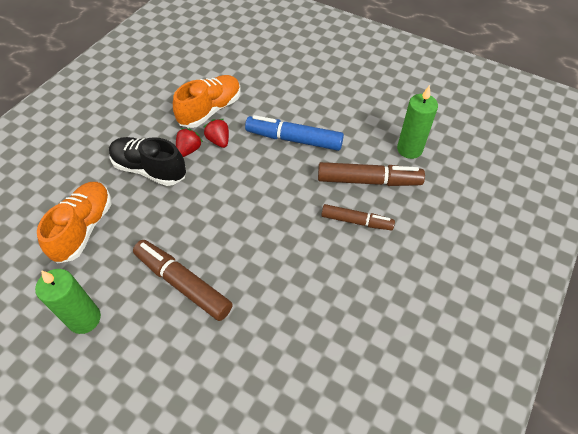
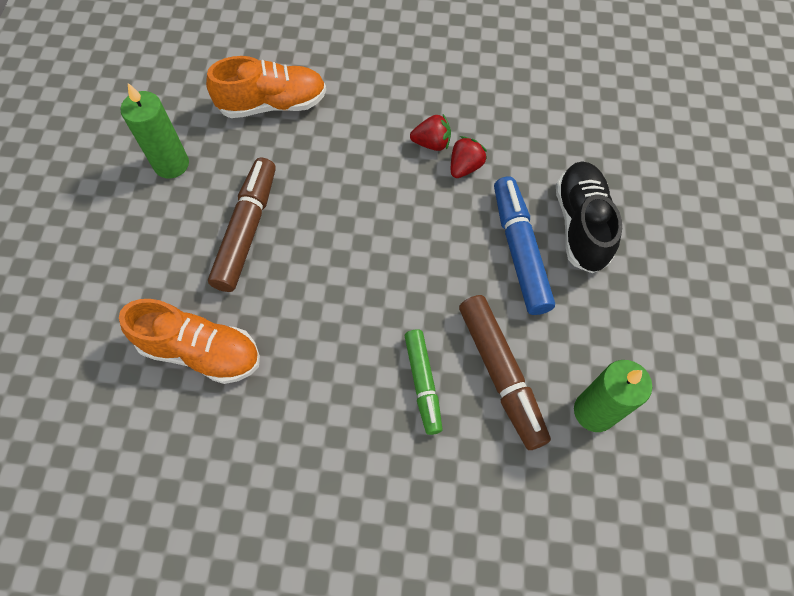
camera: 65 degrees right, 10 degrees up
(150, 169) = (381, 120): black shoe -> black shoe (581, 225)
(210, 110) = (510, 133): orange shoe -> orange shoe (201, 351)
(356, 221) = (423, 383): brown marker -> green marker

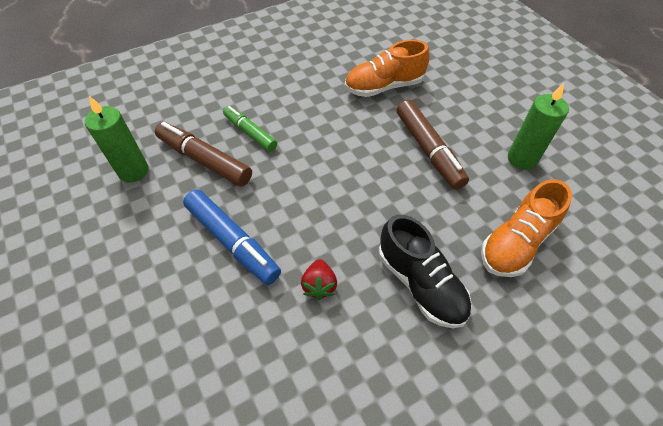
camera: 145 degrees right, 10 degrees down
(431, 143) = (363, 290): red strawberry -> none
(581, 225) = (190, 292): black shoe -> black shoe (420, 283)

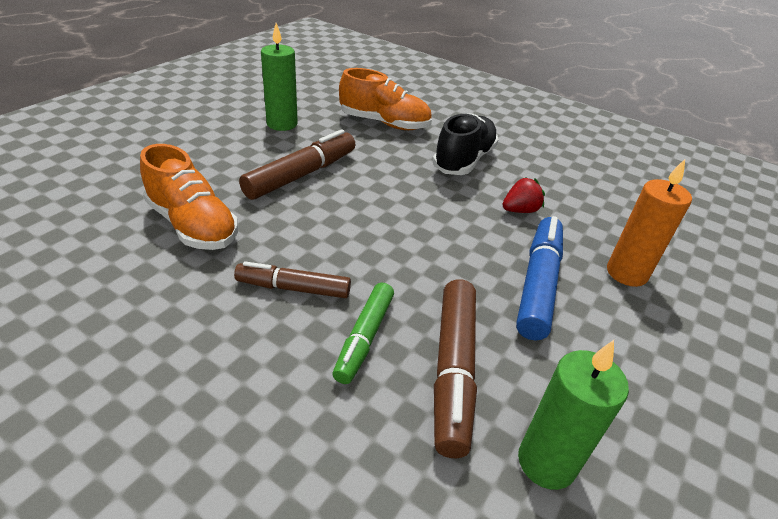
camera: 120 degrees left, 15 degrees down
(202, 317) = (626, 273): none -> orange candle
(304, 116) = (293, 288): none -> brown marker

